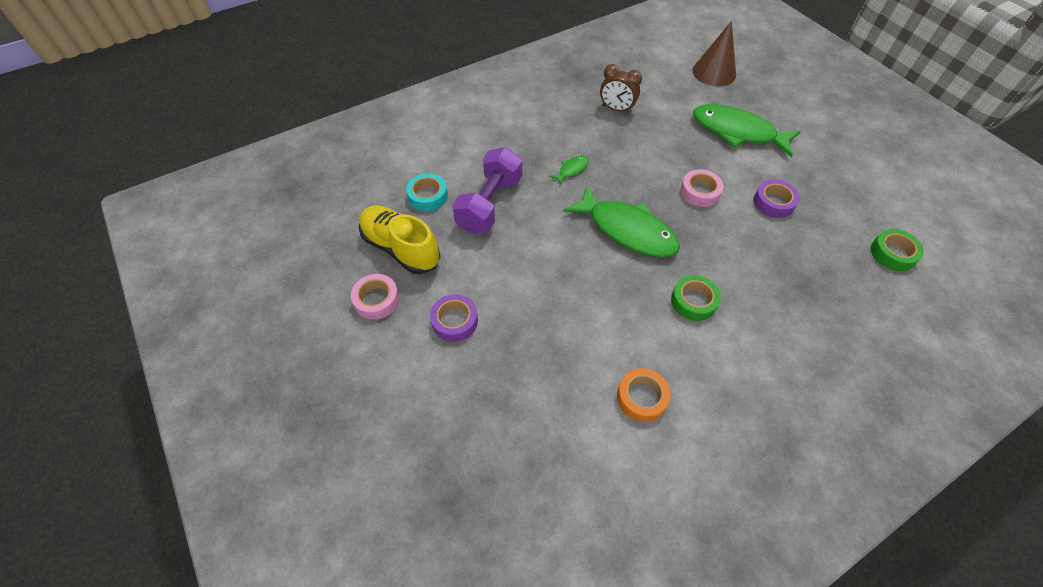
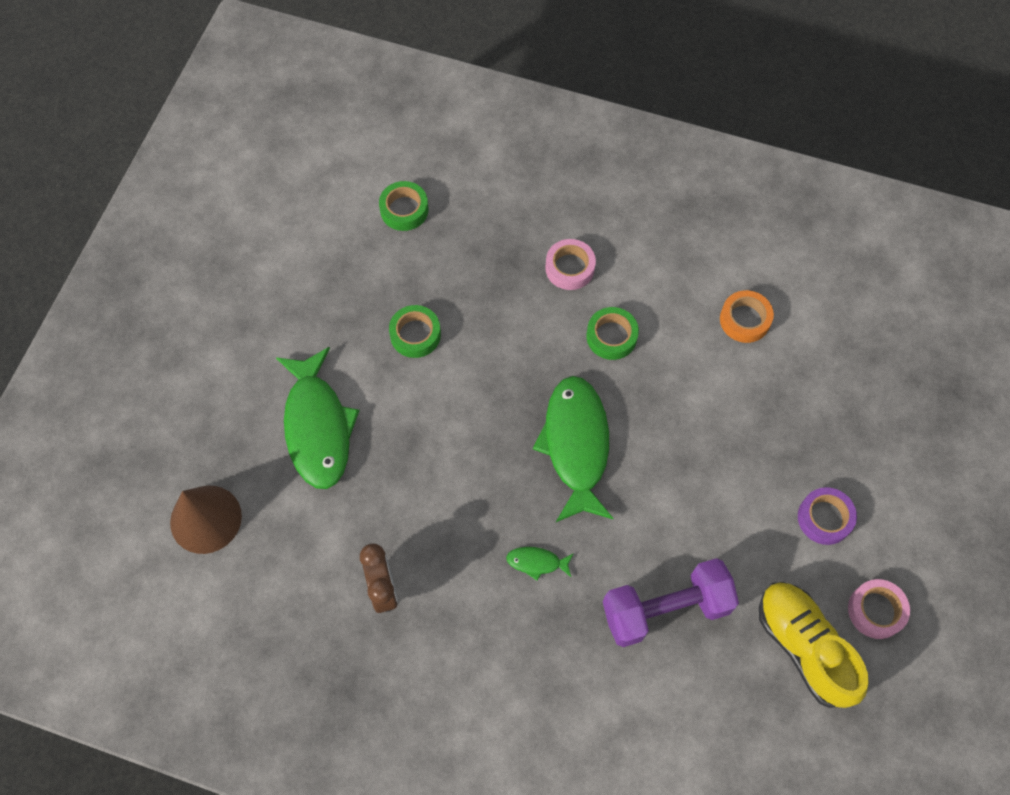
camera: 130 degrees left, 10 degrees up
(401, 248) = (804, 647): yellow shoe -> yellow shoe turned 150 degrees clockwise
(428, 196) = (716, 688): turquoise tape -> none
(699, 192) = (458, 410): pink tape -> pink tape (570, 268)
(773, 203) = (415, 334): purple tape -> green tape

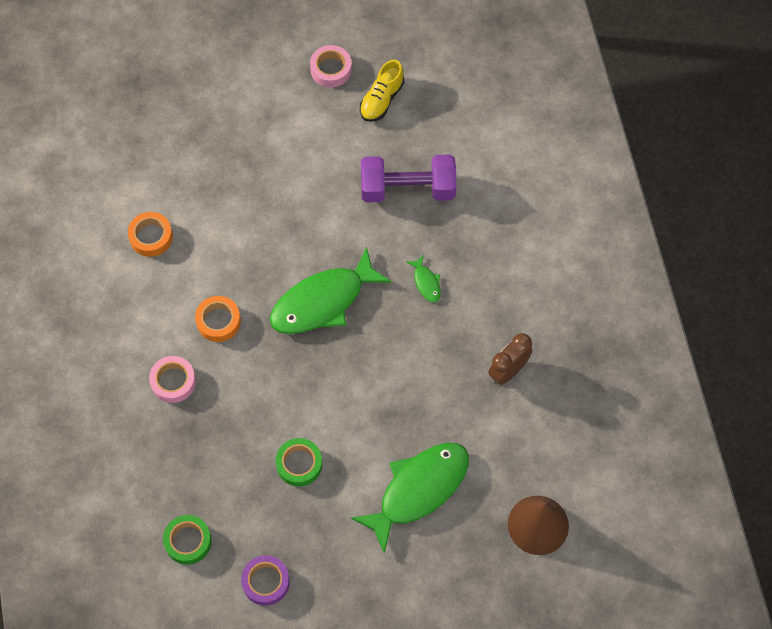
camera: 120 degrees left, 0 degrees up
(611, 336) = (218, 321): green tape -> orange tape
(666, 609) = (407, 189): purple dumbbell -> purple dumbbell turned 45 degrees counterclockwise
(804, 647) = (381, 99): yellow shoe -> yellow shoe, size x0.66
(824, 518) = (283, 123): purple tape -> purple tape (266, 582)

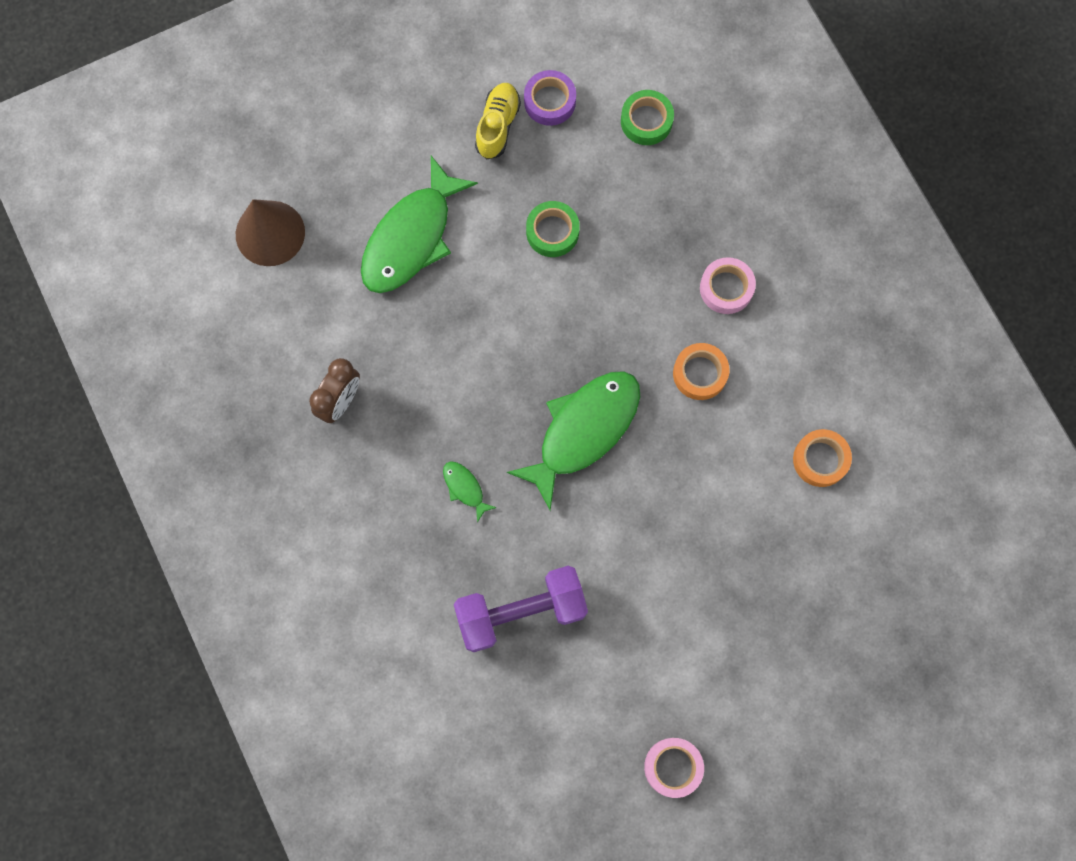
camera: 165 degrees right, 10 degrees up
(381, 99) = (591, 738): yellow shoe -> yellow shoe (497, 126)

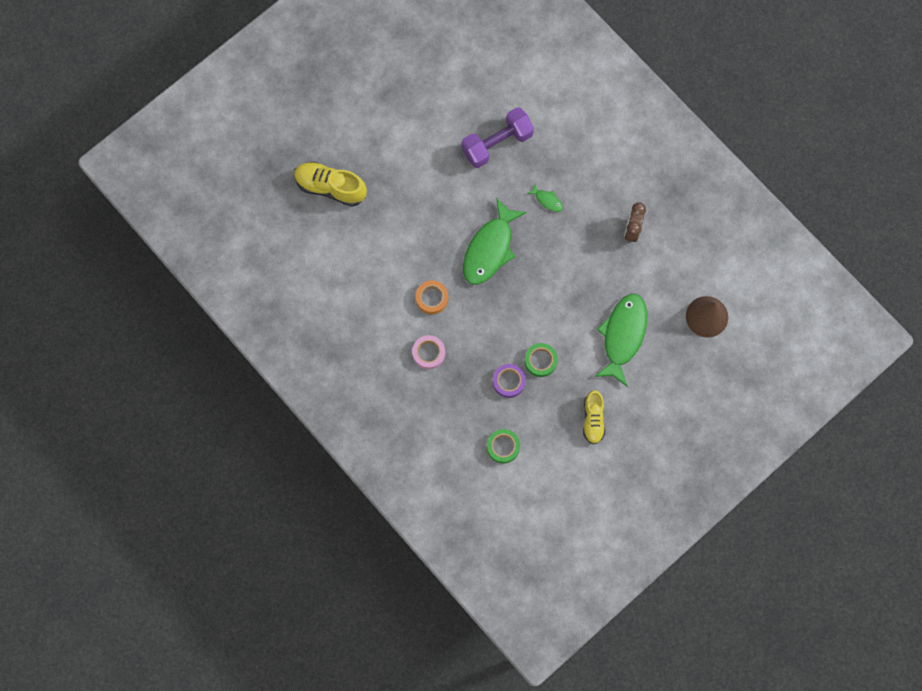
camera: 165 degrees right, 0 degrees up
(550, 101) = (566, 444): purple tape -> purple tape (509, 381)
(673, 767) = (395, 87): pink tape -> none
(820, 460) = (351, 267): orange tape -> none
(827, 609) = (330, 187): none -> yellow shoe

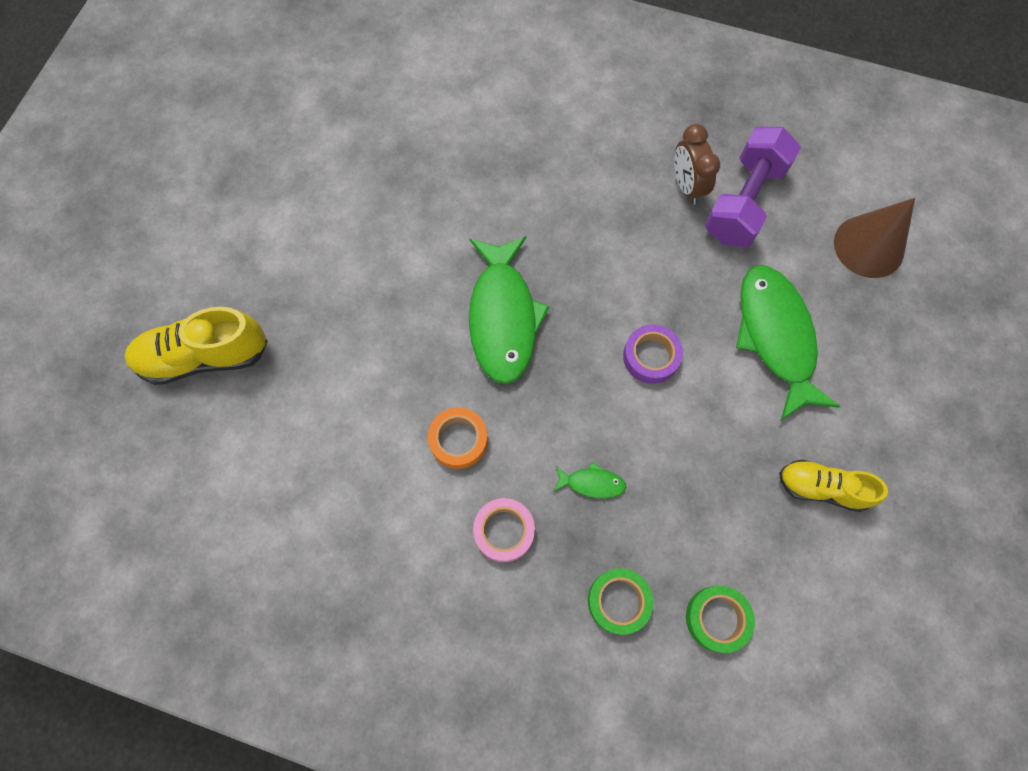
camera: 30 degrees left, 5 degrees down
(497, 143) = (425, 170): purple dumbbell -> purple dumbbell (744, 201)
(509, 381) = (657, 503): purple tape -> purple tape (651, 357)
(540, 361) = (684, 442): green tape -> green tape (618, 601)
(547, 200) = (544, 208): green fish -> green fish (592, 483)
(593, 419) = (822, 488): yellow shoe -> yellow shoe turned 135 degrees clockwise

